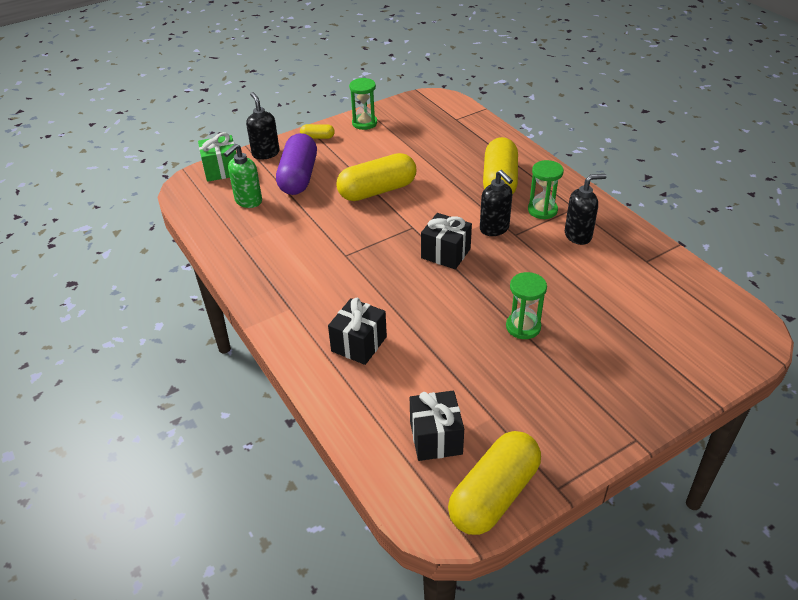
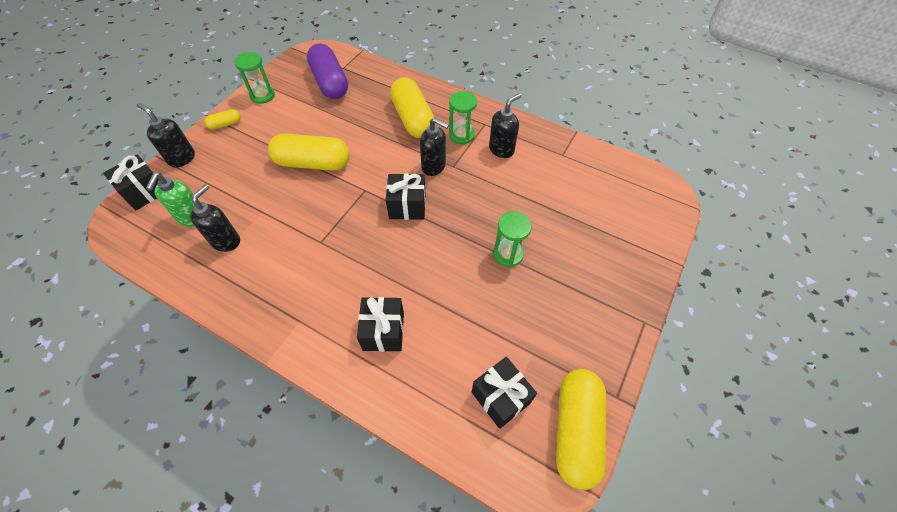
camera: 30 degrees left, 15 degrees up
(222, 170) = (145, 192): green gift -> black gift
(265, 227) = (226, 241): none -> black soap dispenser
(298, 177) = (229, 173): purple capsule -> purple capsule (330, 83)
(377, 190) = (313, 163): yellow capsule -> yellow capsule turned 60 degrees clockwise

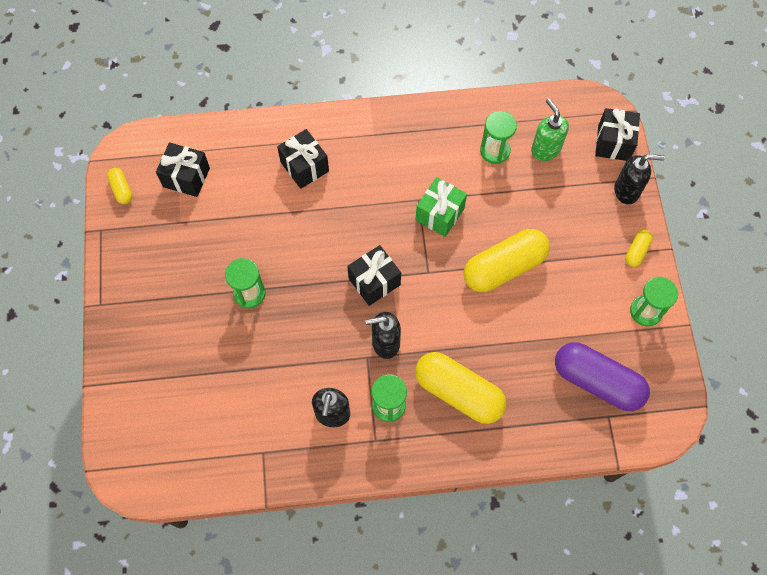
camera: 145 degrees right, 10 degrees up
(226, 241) = (495, 151): black soap dispenser -> green hourglass
(316, 222) = (439, 214): none -> green gift
(576, 430) = (121, 189): yellow capsule -> yellow capsule, size x0.46

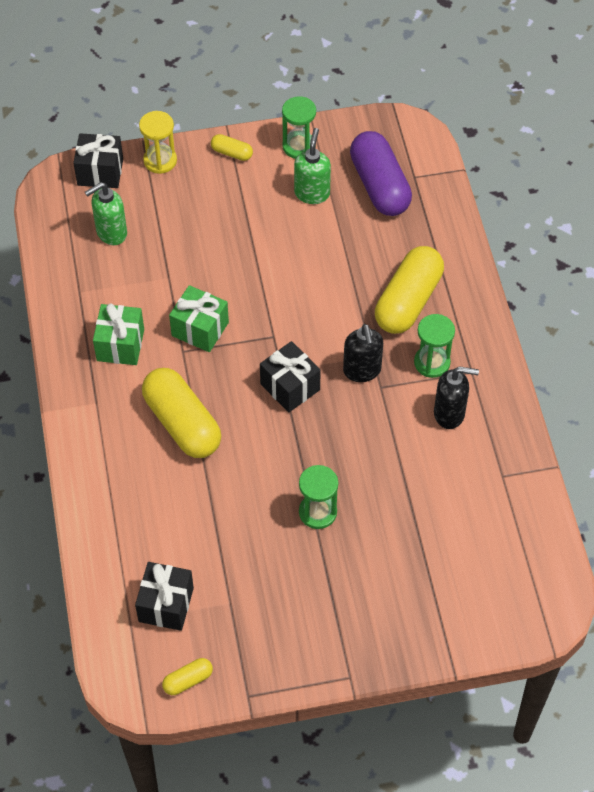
camera: 95 degrees left, 10 degrees down
(304, 167) = (144, 472): black gift -> none
(428, 153) = (120, 345): none -> green gift
(495, 151) = (114, 280): green hourglass -> none
(504, 267) = (261, 266): yellow capsule -> yellow capsule (182, 423)
(588, 318) = (312, 193): none -> green soap dispenser
(597, 381) = (379, 185): purple capsule -> purple capsule turned 45 degrees counterclockwise
(627, 191) = (160, 160): black soap dispenser -> yellow hourglass

